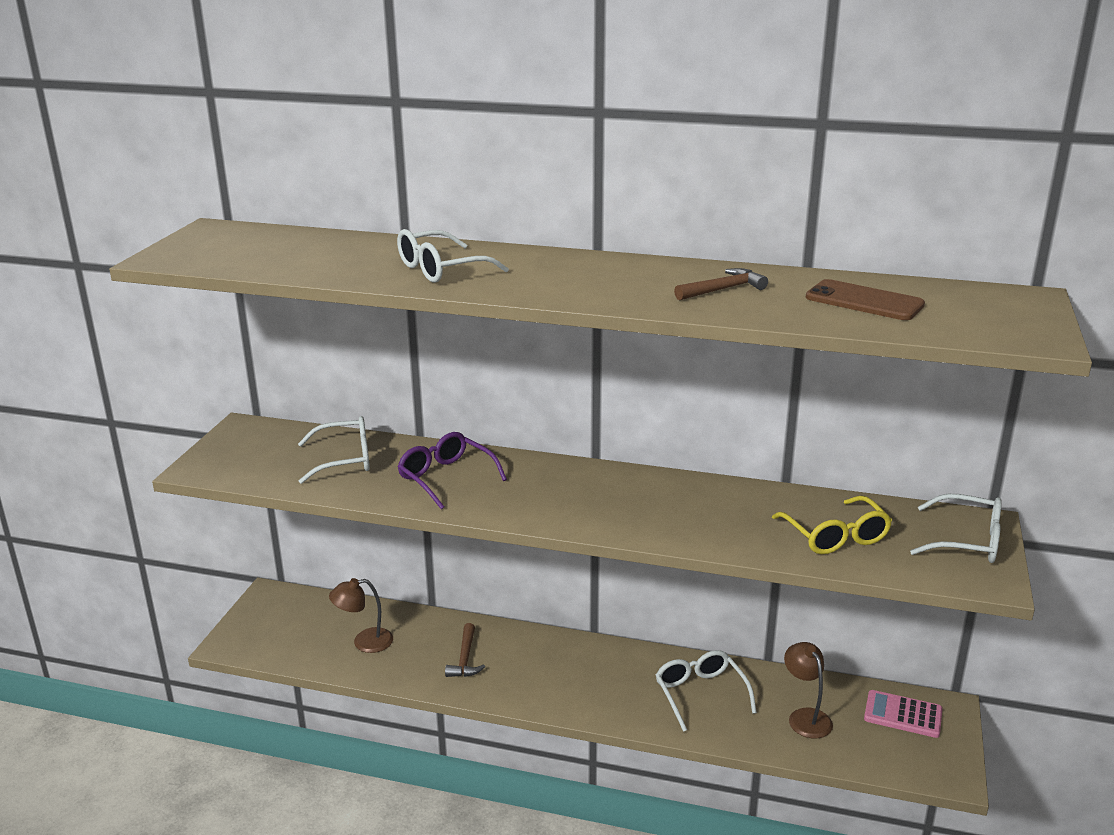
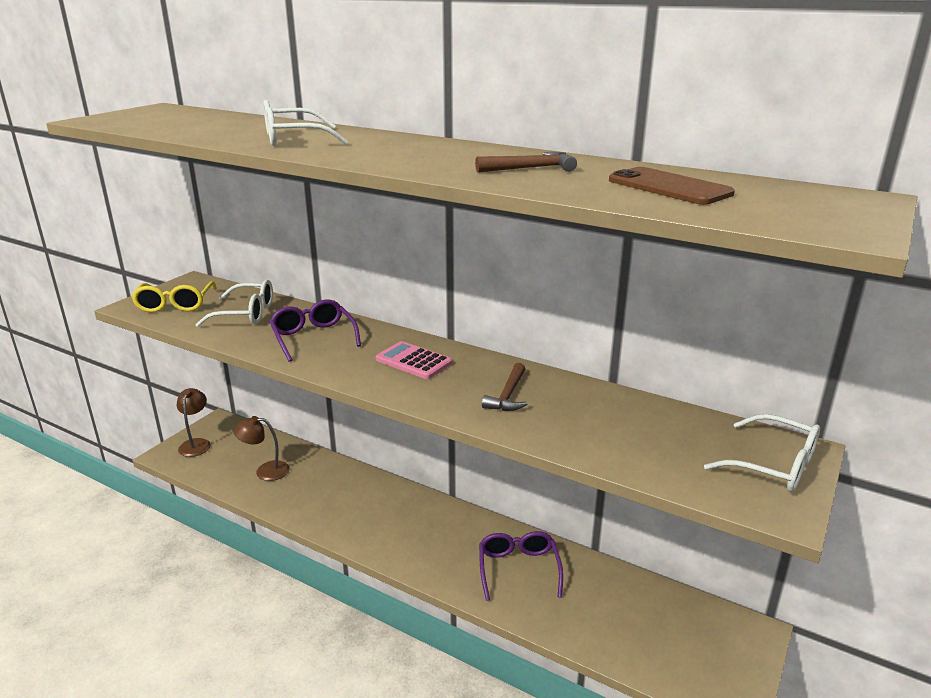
camera: 15 degrees right, 0 degrees up
(465, 659) = (335, 499): brown hammer -> brown hammer (508, 395)
(700, 694) = (518, 568): white glasses -> purple glasses
(805, 717) = (607, 611): brown lamp -> brown lamp (196, 444)
(836, 536) = (634, 439): yellow glasses -> yellow glasses (175, 305)
(903, 715) = (706, 629): pink calculator -> pink calculator (413, 361)

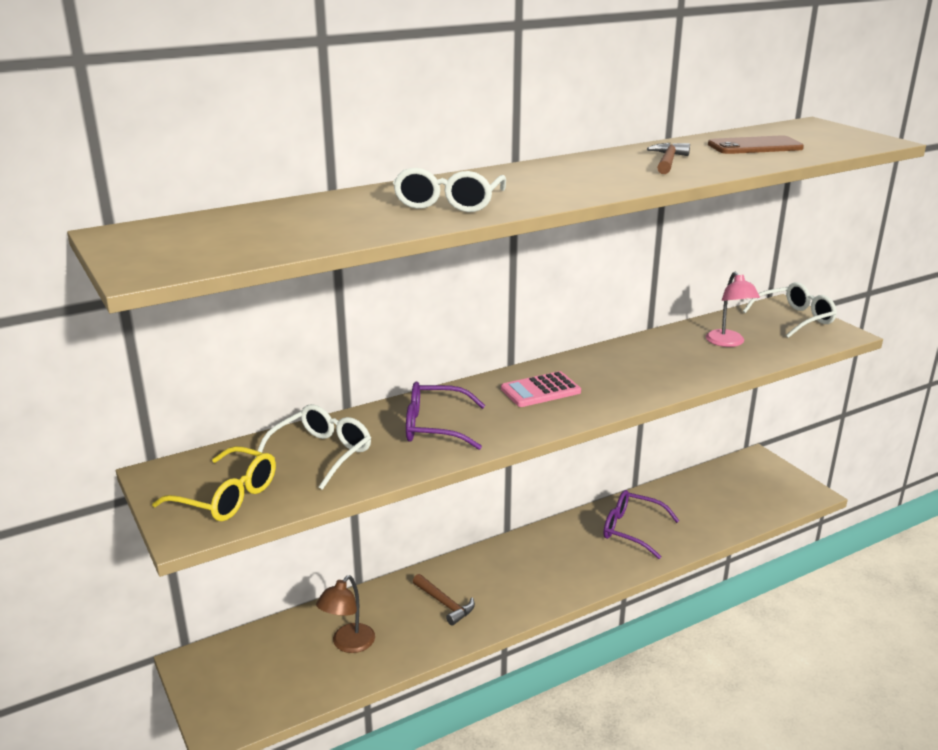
camera: 60 degrees left, 0 degrees up
(196, 444) = (224, 693): brown lamp -> none
(508, 395) = (639, 369): brown hammer -> brown hammer (445, 604)
(636, 432) = (728, 343): none -> pink lamp

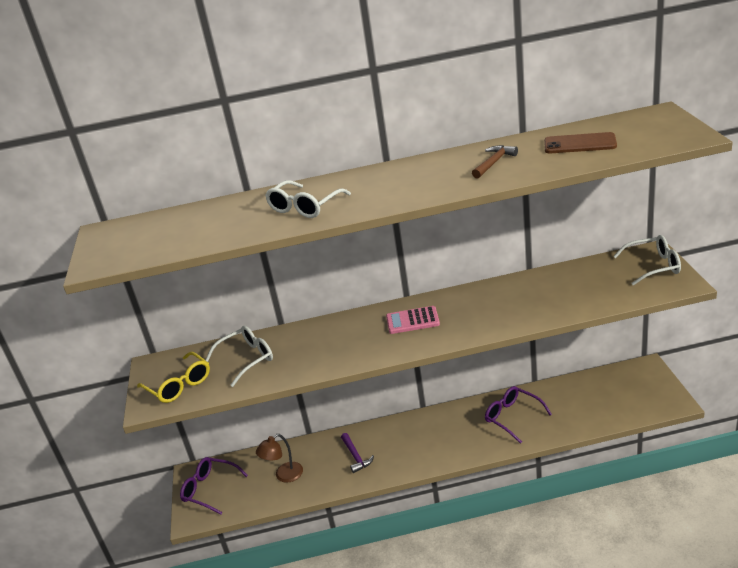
camera: 25 degrees right, 5 degrees up
(434, 427) = (325, 345): purple glasses -> purple glasses (209, 489)
(445, 604) = (356, 456): brown hammer -> purple hammer
(728, 343) = (580, 287): pink lamp -> none

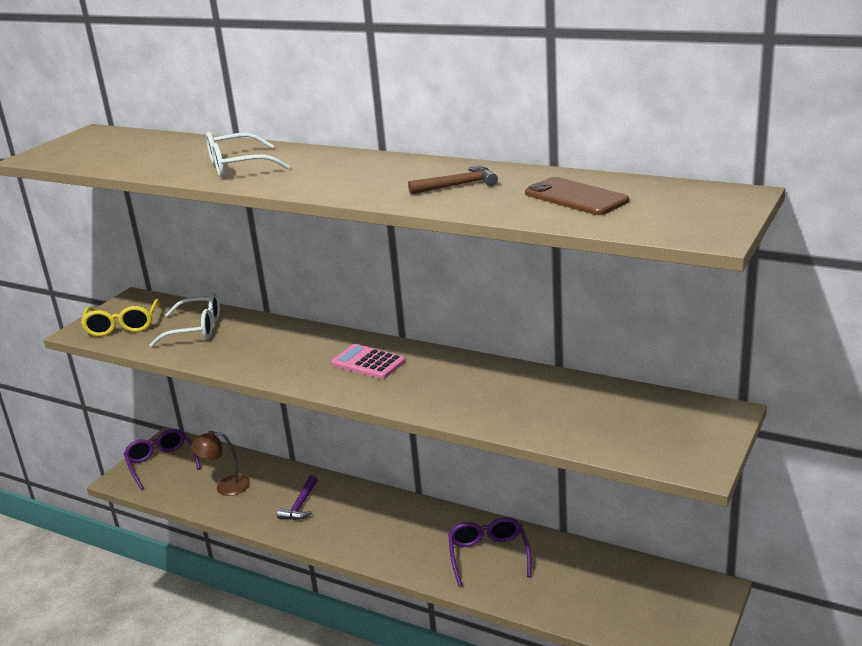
camera: 35 degrees right, 5 degrees down
(654, 266) = (699, 429): white glasses -> none

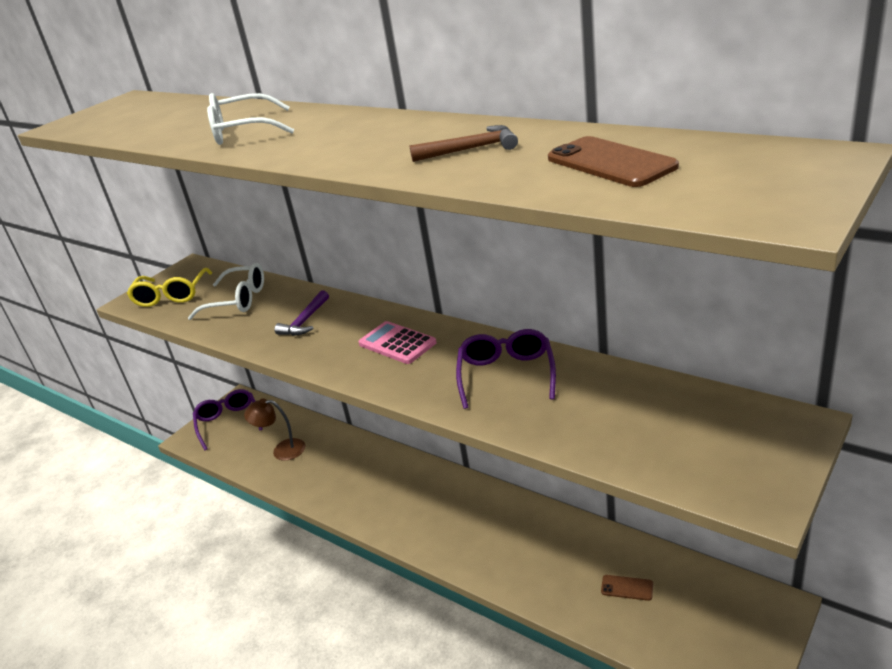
camera: 10 degrees right, 5 degrees up
(300, 505) = (349, 474): purple hammer -> purple hammer (305, 321)
(488, 555) = (529, 544): purple glasses -> purple glasses (506, 374)
(582, 584) = (627, 588): none -> brown phone

